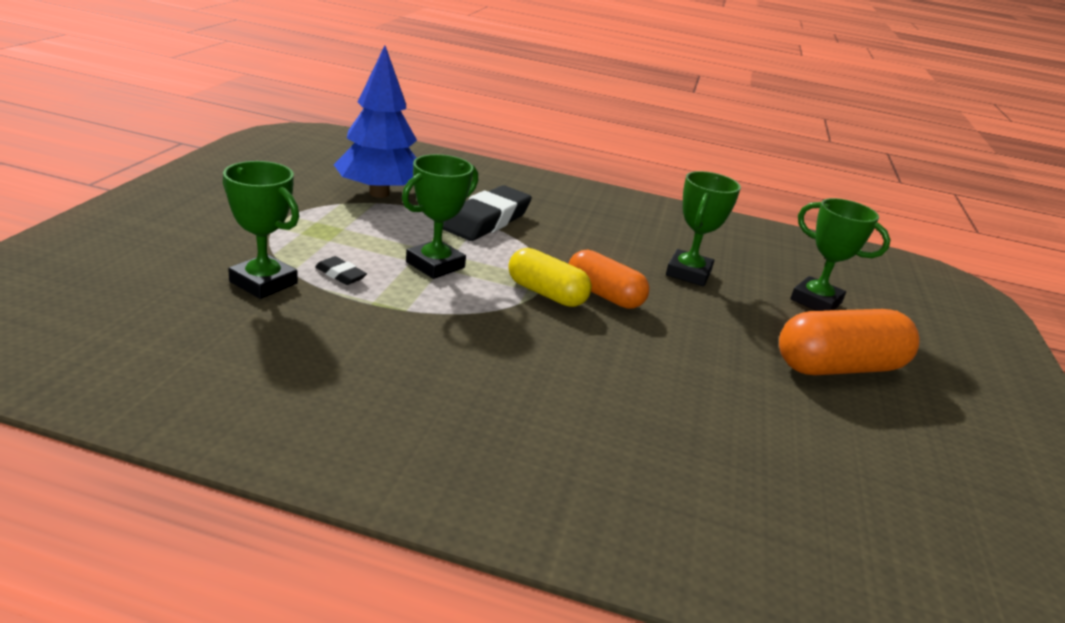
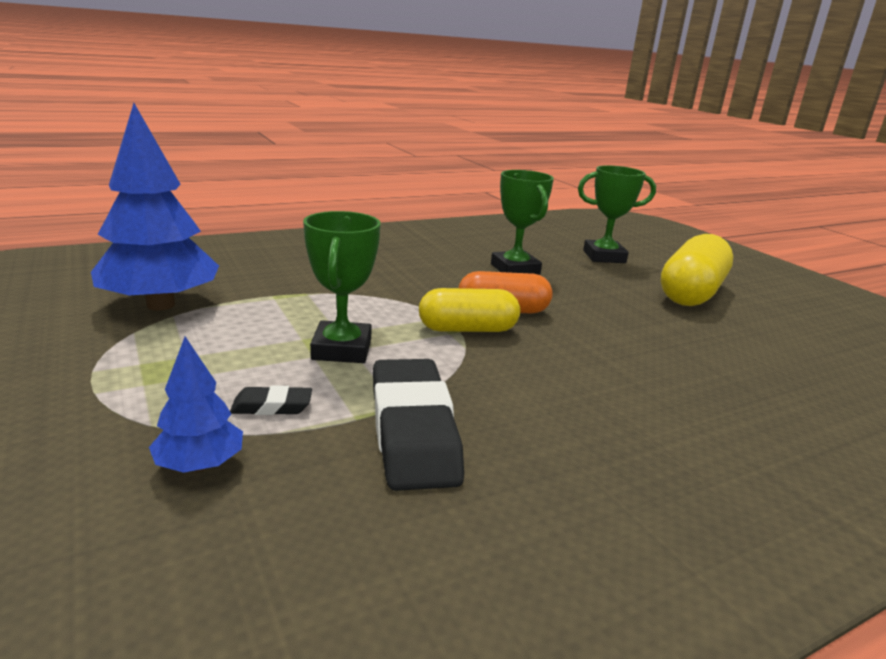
camera: 40 degrees left, 5 degrees down
(263, 282) = (200, 465): green trophy -> blue tree
(487, 220) = (310, 289): black eraser -> black eraser (413, 431)
(839, 367) = (691, 293): orange capsule -> yellow capsule

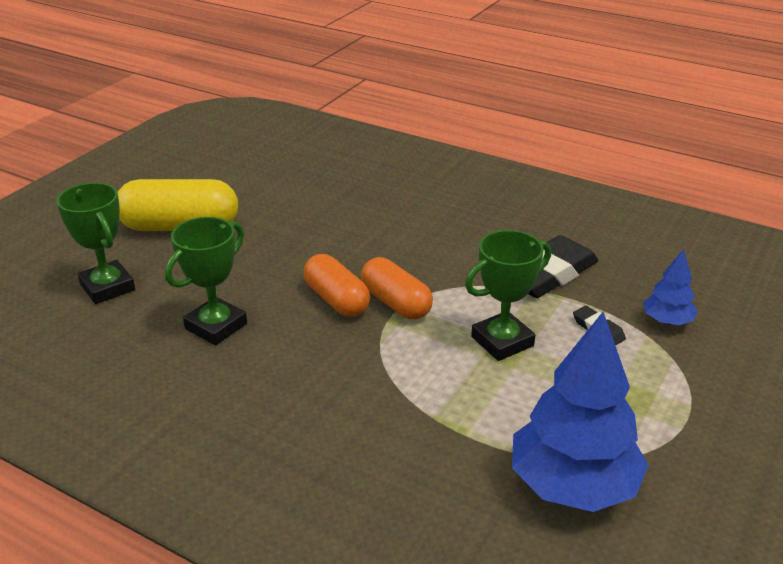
camera: 120 degrees left, 10 degrees up
(467, 329) = (396, 303): yellow capsule -> orange capsule

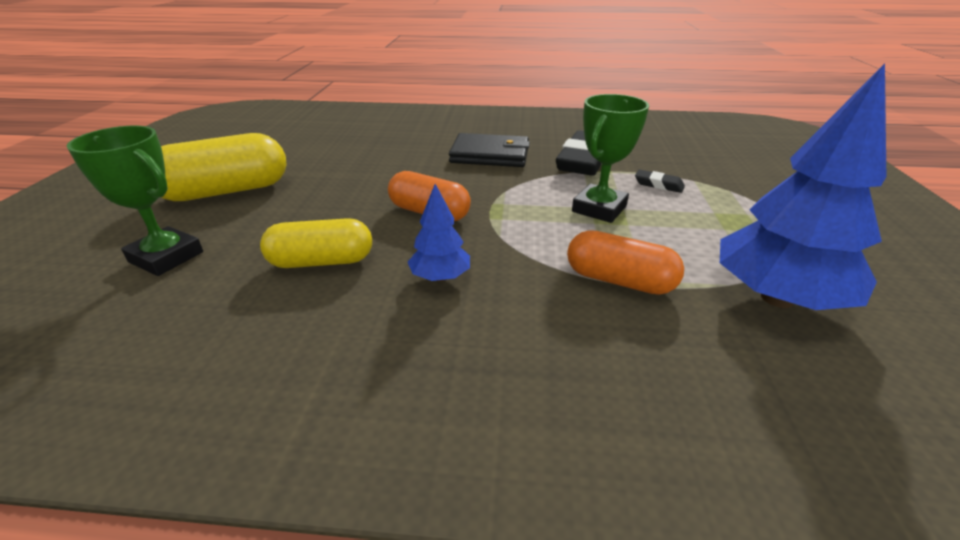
camera: 25 degrees left, 0 degrees up
(216, 326) = (321, 261): green trophy -> yellow capsule
(396, 303) = (485, 203): orange capsule -> orange capsule (619, 280)
(451, 241) = (490, 155): none -> black wallet
(667, 321) = (696, 169): blue tree -> blue tree (440, 277)

